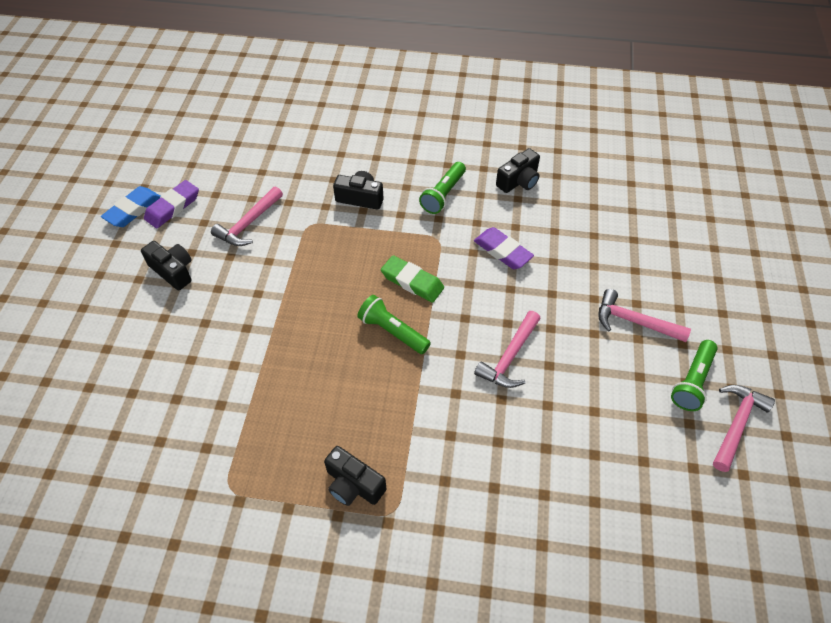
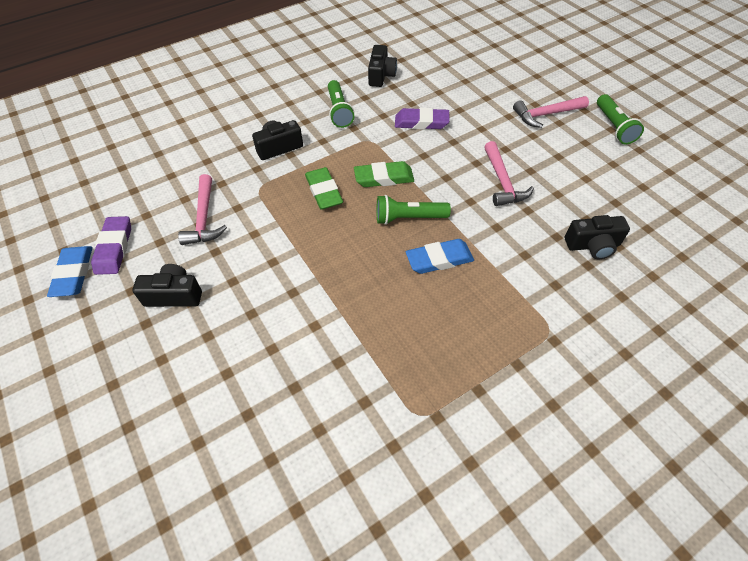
camera: 40 degrees left, 0 degrees up
(353, 261) = (324, 191): none -> green eraser
(353, 484) = (503, 335): black camera -> black camera (592, 245)
(376, 384) = (439, 259): none -> blue eraser
(736, 424) = (660, 133): pink hammer -> none

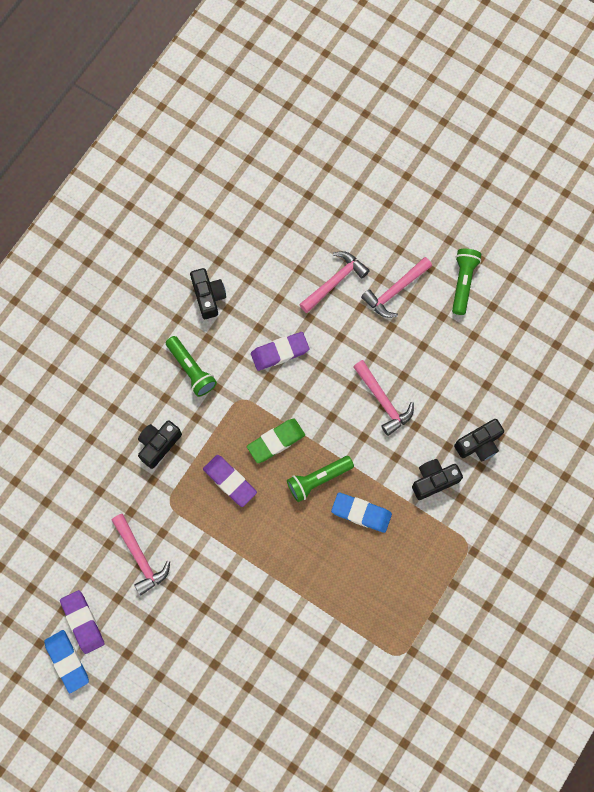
camera: 25 degrees left, 20 degrees up
(174, 295) = (165, 642): black camera -> black camera (434, 480)
(324, 191) = (230, 481): green eraser -> purple eraser
(439, 259) = (361, 513): blue eraser -> blue eraser turned 60 degrees clockwise
(493, 95) = (335, 281): none -> pink hammer
(614, 127) = (463, 283): green flashlight -> green flashlight turned 135 degrees counterclockwise

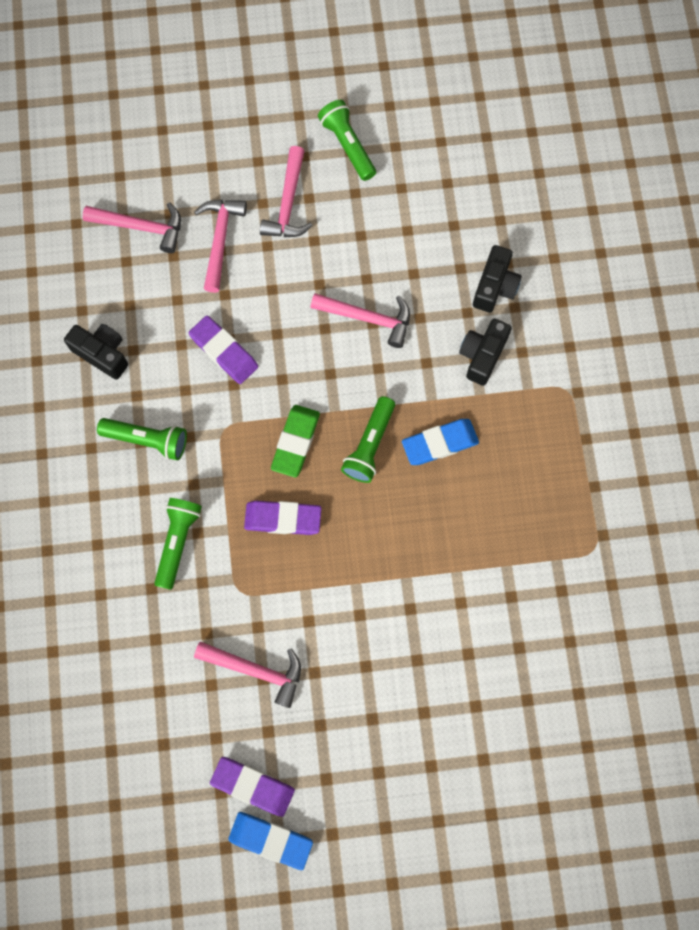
camera: 40 degrees left, 0 degrees up
(158, 445) = (177, 542): black camera -> green flashlight
(280, 352) = (224, 352): purple eraser -> purple eraser turned 75 degrees counterclockwise
(295, 237) = (141, 227): none -> pink hammer

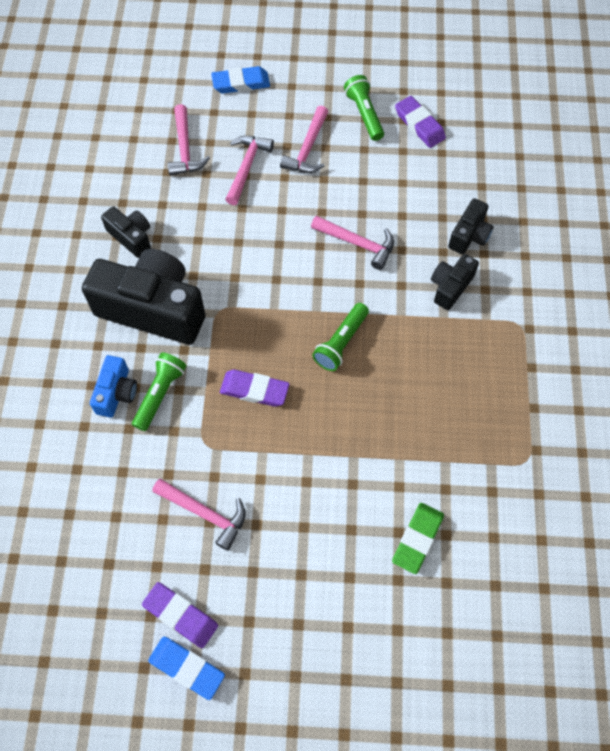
camera: 10 degrees right, 10 degrees down
(128, 549) = (116, 393): none -> blue camera
(141, 227) = (185, 149): pink hammer -> pink hammer turned 60 degrees clockwise
(147, 440) = (153, 309): green flashlight -> black camera
(224, 352) = (232, 251): purple eraser -> purple eraser (419, 125)
(296, 442) = (278, 330): green eraser -> green eraser (417, 539)
(440, 443) = (402, 351): blue eraser -> blue eraser (241, 83)

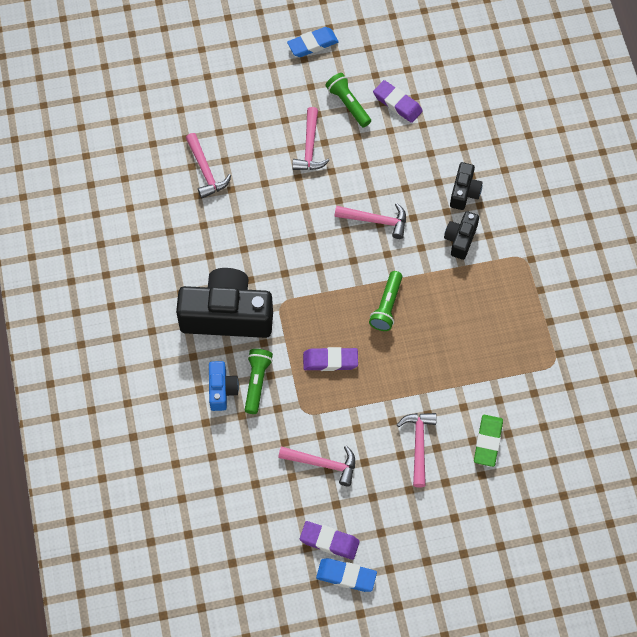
camera: 15 degrees left, 0 degrees up
(131, 237) = (187, 259): black camera -> none
(241, 83) = (233, 99): blue eraser -> blue eraser (312, 44)
(246, 167) = (263, 175): pink hammer -> pink hammer (418, 445)

